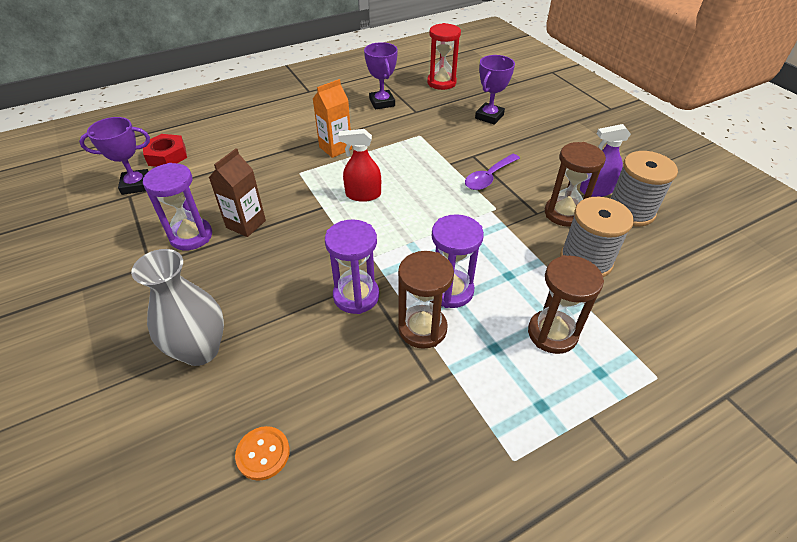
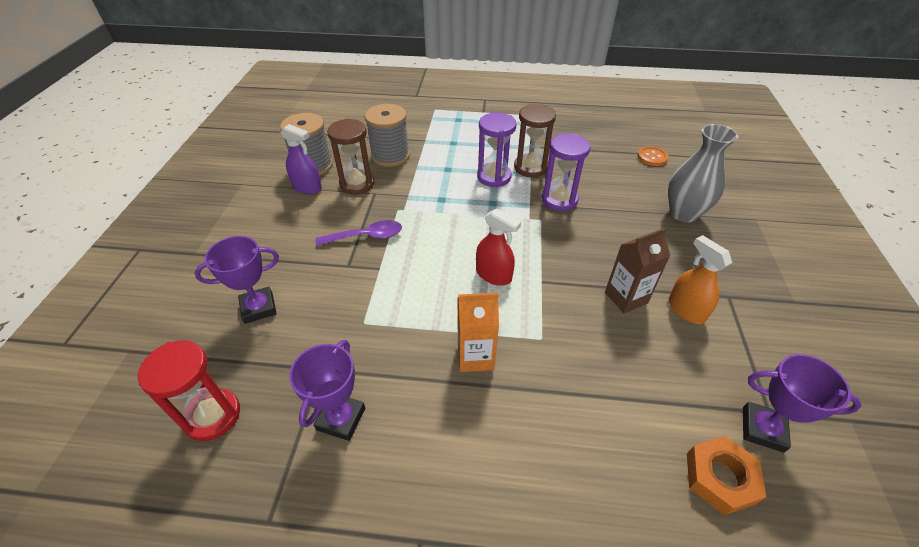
camera: 145 degrees left, 0 degrees up
(167, 155) = (720, 478): red nut -> orange nut
(191, 236) = (686, 310): purple hourglass -> orange spray bottle
(552, 333) = (460, 138): brown hourglass -> none

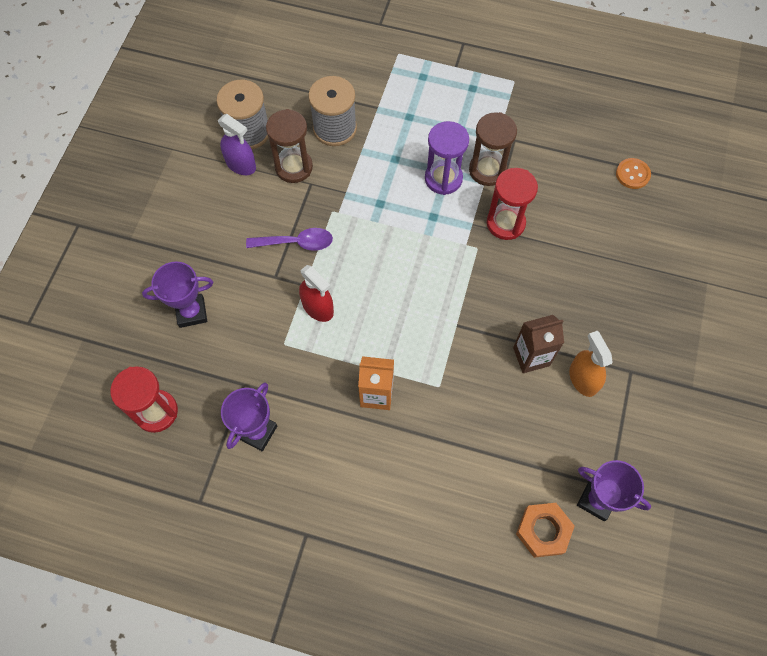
camera: 10 degrees right, 20 degrees up
(493, 275) = (412, 310): red spray bottle -> red spray bottle (318, 307)
(559, 200) = (505, 223): purple hourglass -> red hourglass
(683, 213) = (632, 263): grey vase -> none

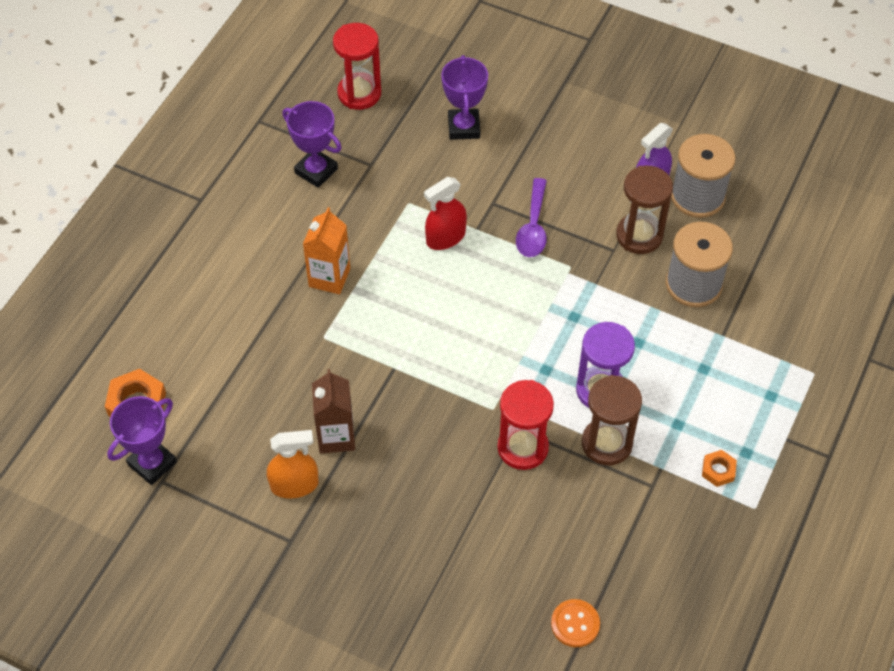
camera: 100 degrees right, 10 degrees down
(491, 102) = (718, 470): none -> orange nut

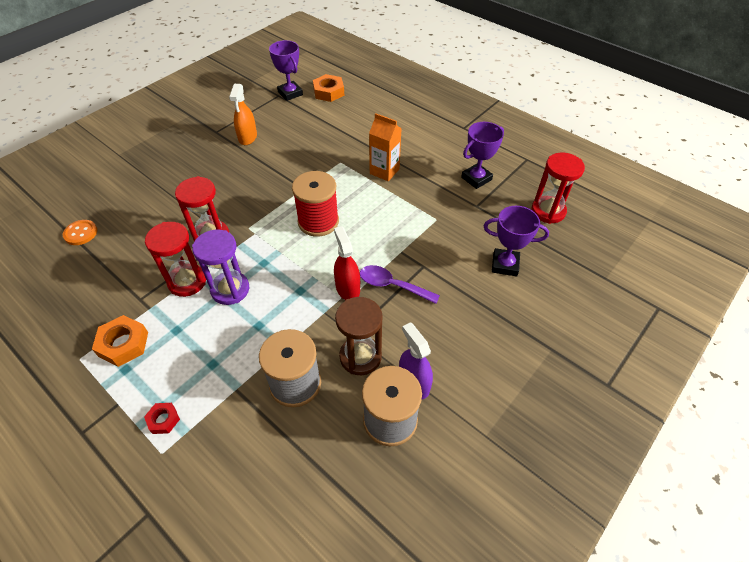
camera: 105 degrees right, 5 degrees down
(336, 436) = (268, 157): brown carton -> none
(445, 237) = (398, 232): red spray bottle -> red spray bottle (347, 288)
(454, 330) = (318, 221): none -> red spool
(606, 443) = (187, 282): brown hourglass -> red hourglass
(718, 470) = (123, 344): orange nut -> orange nut, size x1.72
(783, 387) = (163, 420): none -> red nut

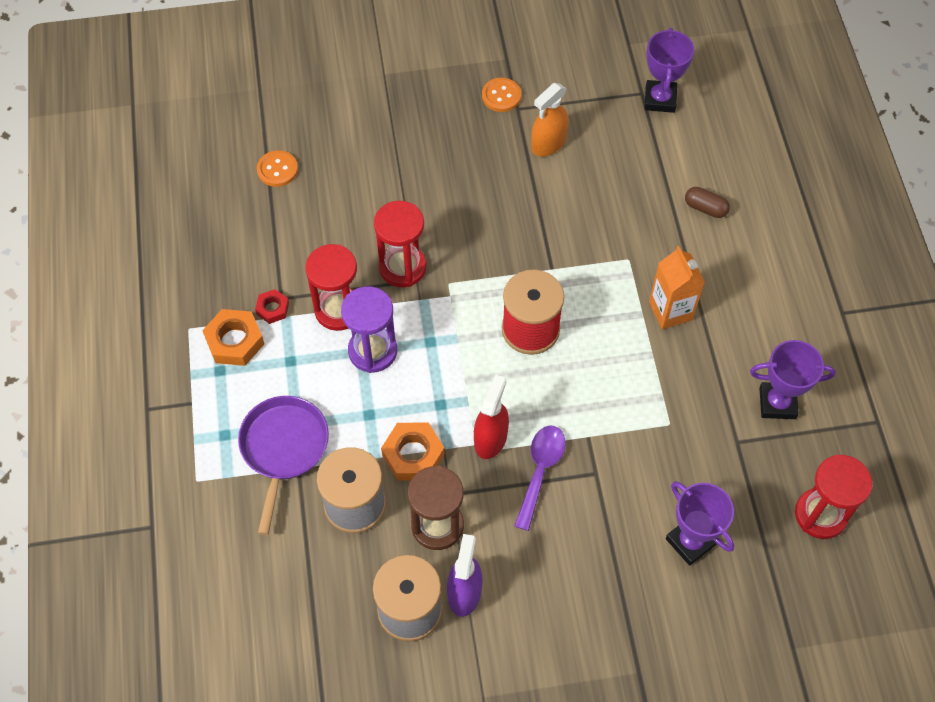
camera: 40 degrees right, 10 degrees up
(163, 420) = (218, 449): red nut -> red nut (272, 309)
(201, 131) = (501, 96): none -> orange button
(214, 385) = (283, 449): none -> purple pan
(329, 92) = (713, 129): orange nut -> orange nut (413, 455)
(357, 122) = (705, 208): none -> brown capsule
(392, 285) = (540, 471): purple spoon -> purple spoon turned 45 degrees clockwise

